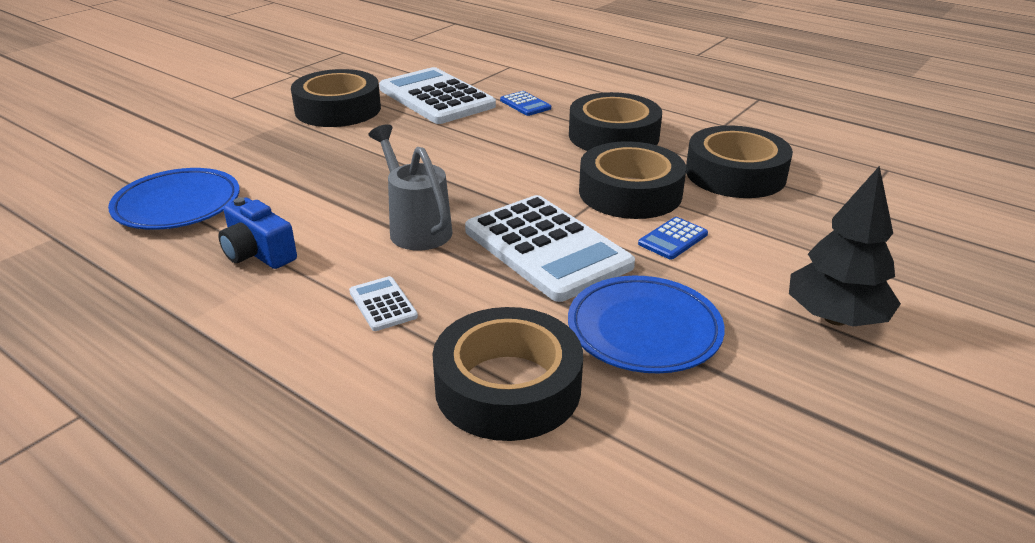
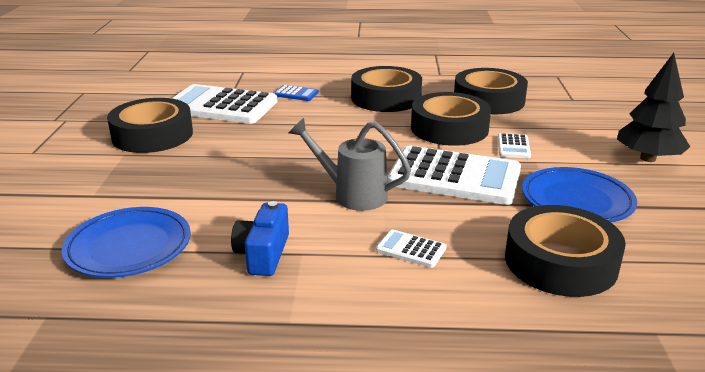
camera: 35 degrees left, 5 degrees down
(258, 253) = (263, 254): blue camera -> blue camera turned 90 degrees clockwise
(673, 239) = (513, 146): blue calculator -> white calculator

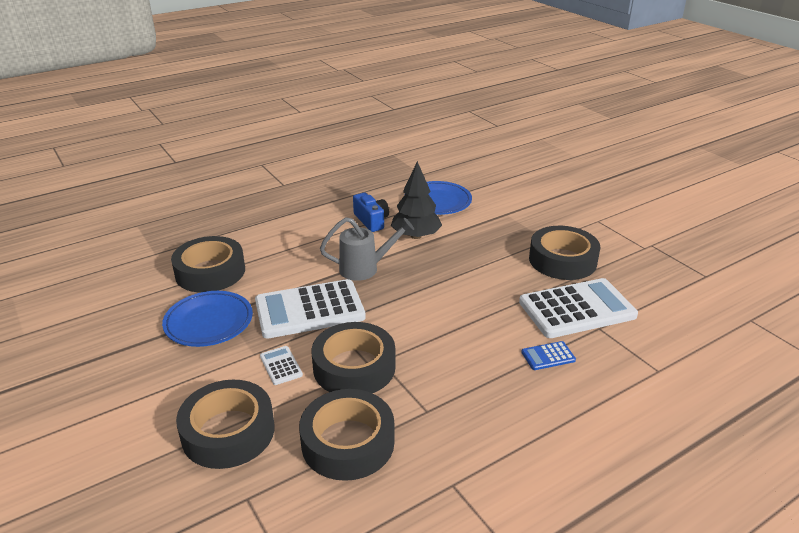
camera: 145 degrees right, 5 degrees up
(386, 98) = (458, 391): black tape -> black tape (228, 432)
(411, 249) = (299, 249): white calculator -> none
(648, 158) = (149, 402): black tree -> black tree (416, 236)

